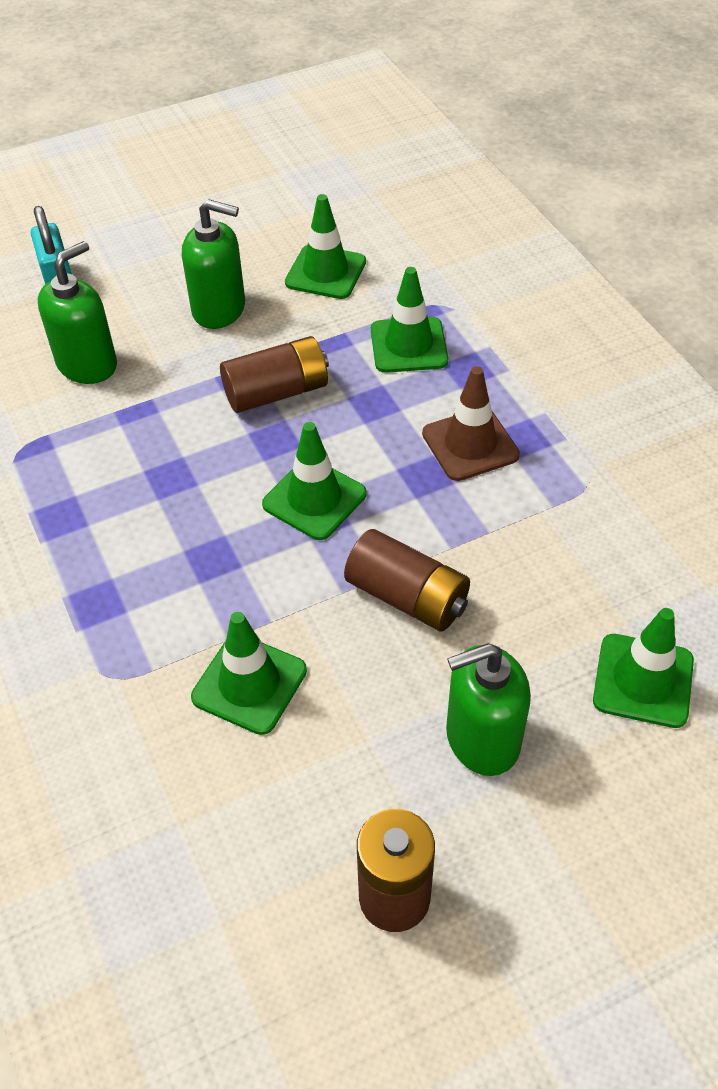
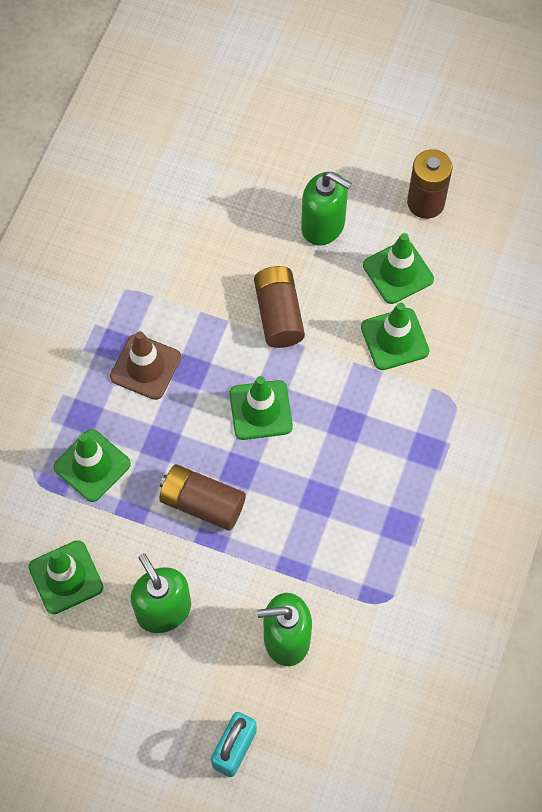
camera: 135 degrees left, 15 degrees up
(643, 680) = (227, 186): green traffic cone -> green traffic cone (398, 272)

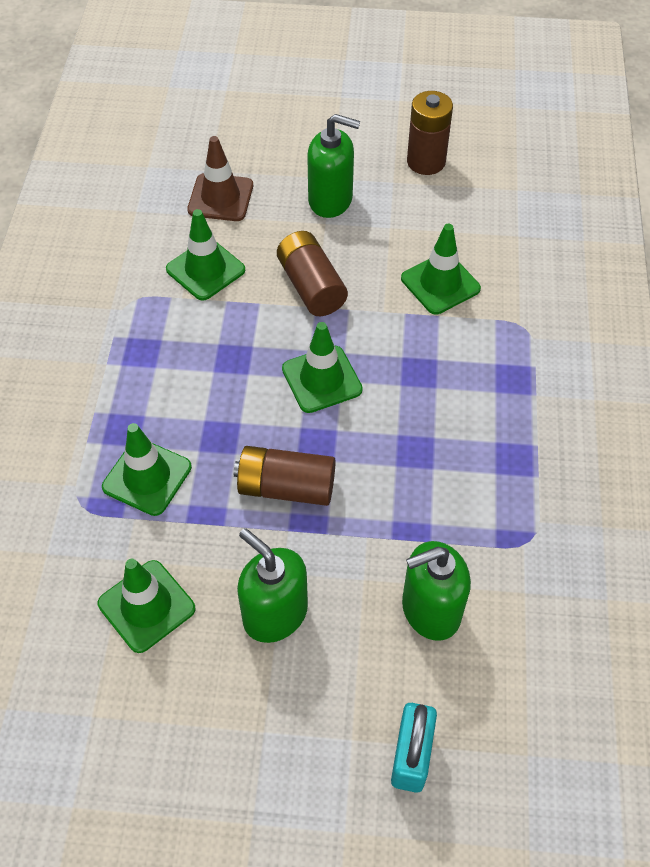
camera: 15 degrees left, 10 degrees down
(145, 367) = (181, 365): brown traffic cone -> brown traffic cone (220, 198)
(398, 272) = (421, 225): green traffic cone -> green traffic cone (205, 270)

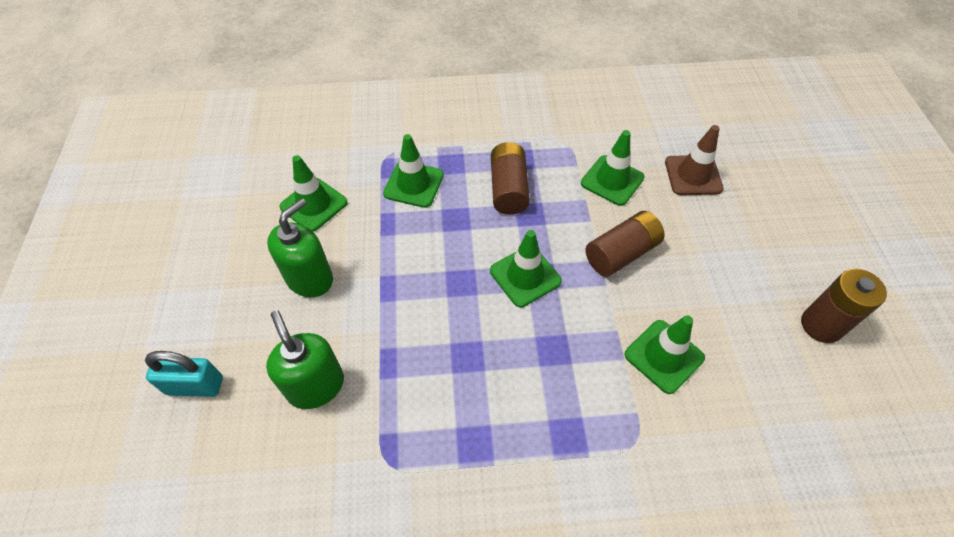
camera: 80 degrees right, 0 degrees up
(286, 487) = (417, 268): brown battery -> brown battery (508, 189)
(330, 200) = (728, 252): green soap dispenser -> none

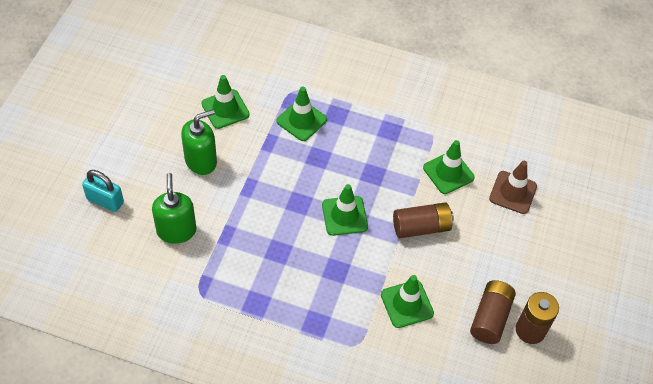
camera: 20 degrees right, 0 degrees up
(508, 189) = (368, 150): brown battery -> brown battery (490, 318)

